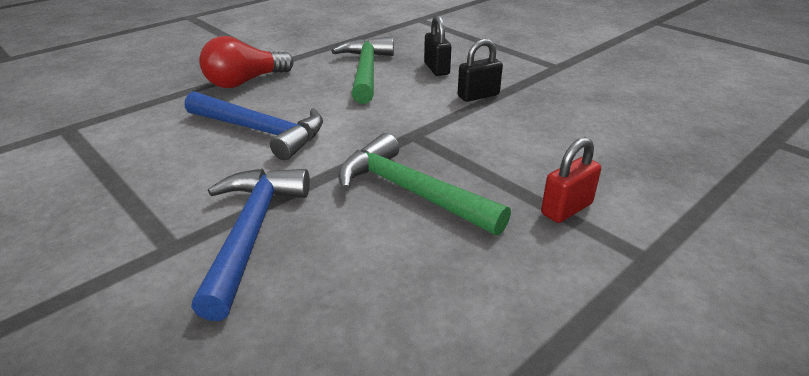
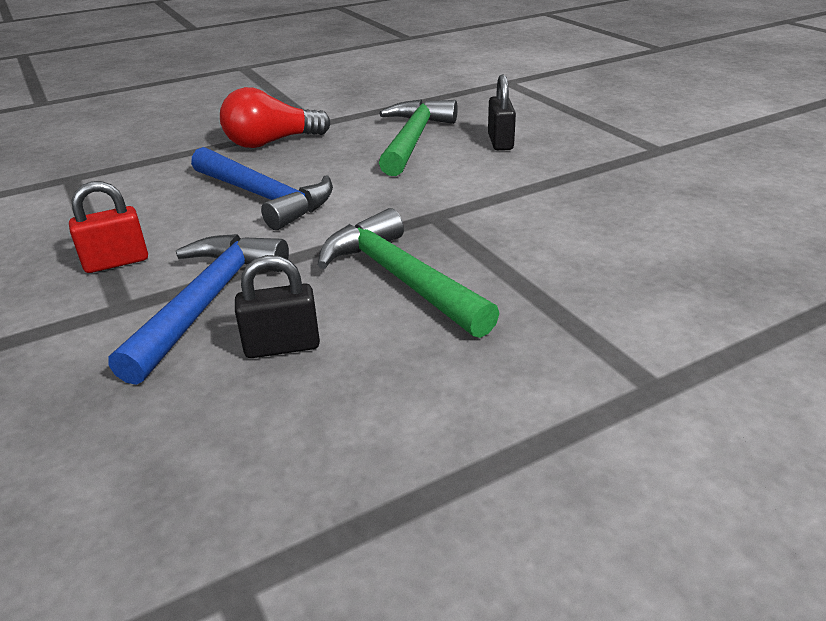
camera: 15 degrees right, 0 degrees up
(478, 96) = (536, 177): black padlock -> black padlock (282, 346)
(566, 209) = (580, 318): red padlock -> red padlock (116, 262)

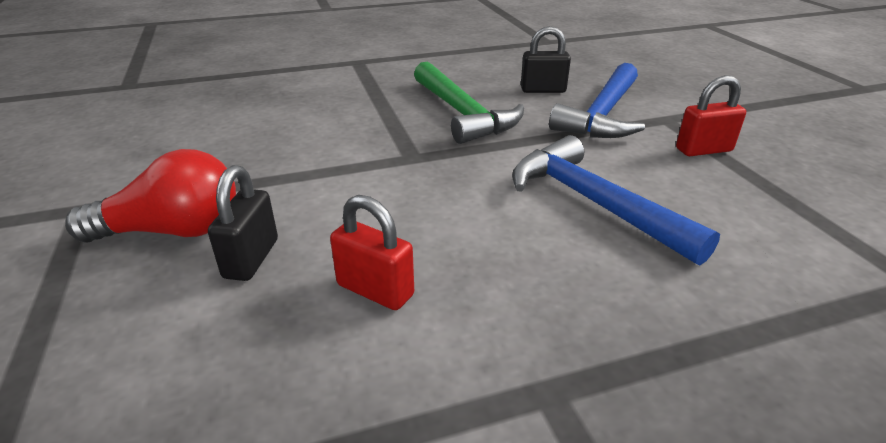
camera: 170 degrees left, 0 degrees up
(271, 142) = (625, 329): red light bulb -> red light bulb (173, 231)
(413, 139) = (375, 290): green hammer -> red padlock

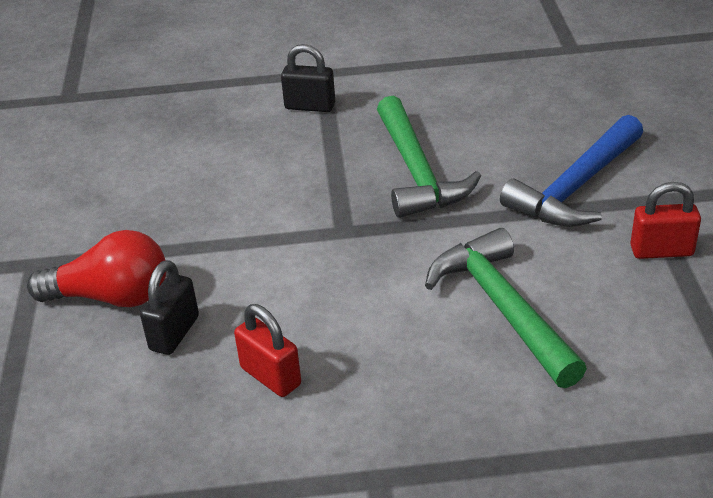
camera: 15 degrees right, 5 degrees up
(543, 90) = (525, 140): black padlock -> black padlock (310, 106)
(593, 203) = (502, 308): blue hammer -> green hammer

